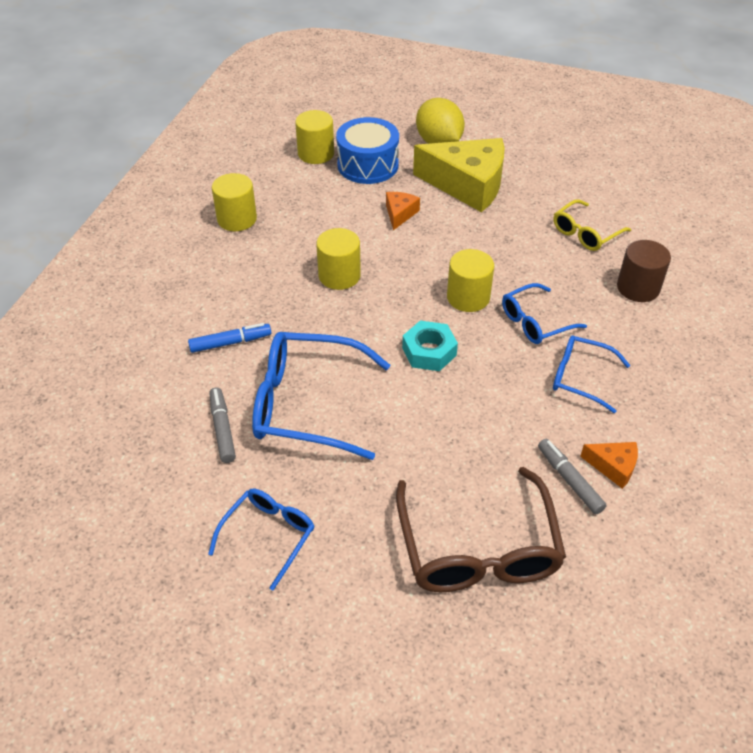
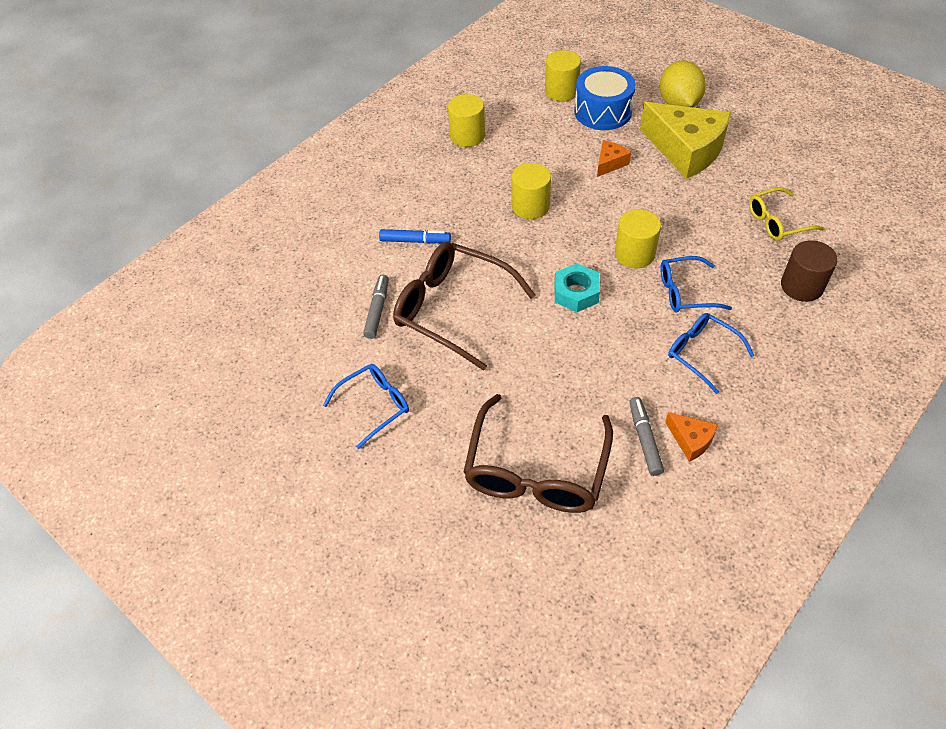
camera: 25 degrees right, 5 degrees up
(307, 404) = (452, 309): blue glasses -> brown glasses

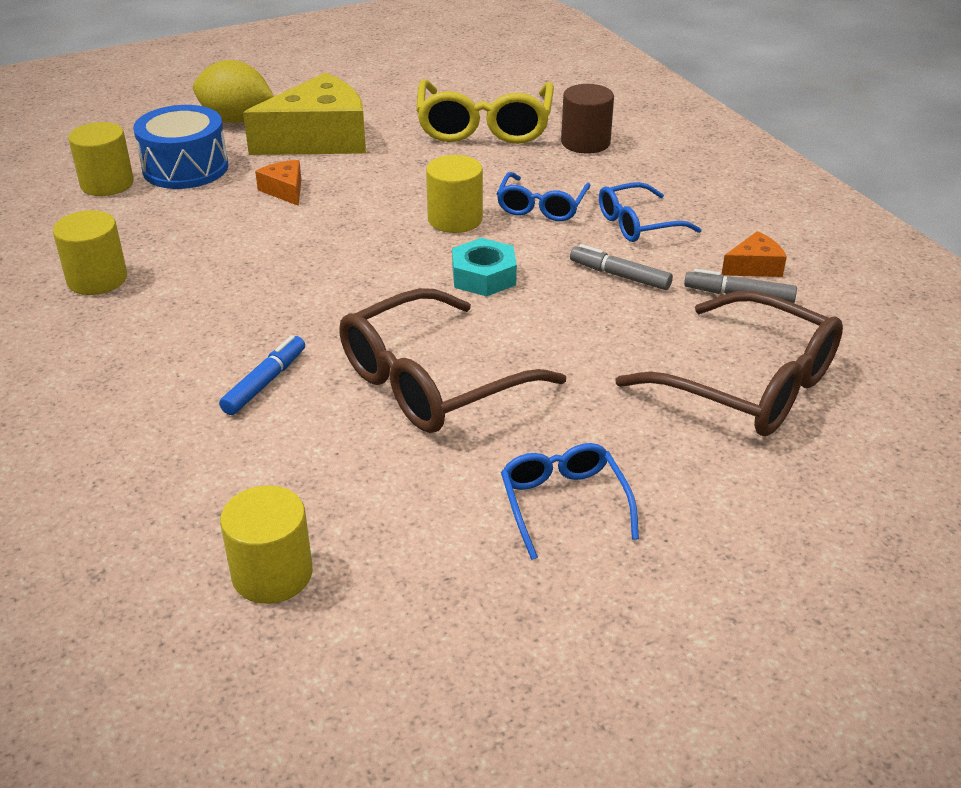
camera: 70 degrees left, 15 degrees down
(377, 310) = (375, 455): grey marker -> grey marker (619, 275)
(530, 206) = (299, 267): yellow cylinder -> yellow cylinder (272, 574)
(777, 222) = (484, 126): yellow glasses -> yellow glasses, size x1.76

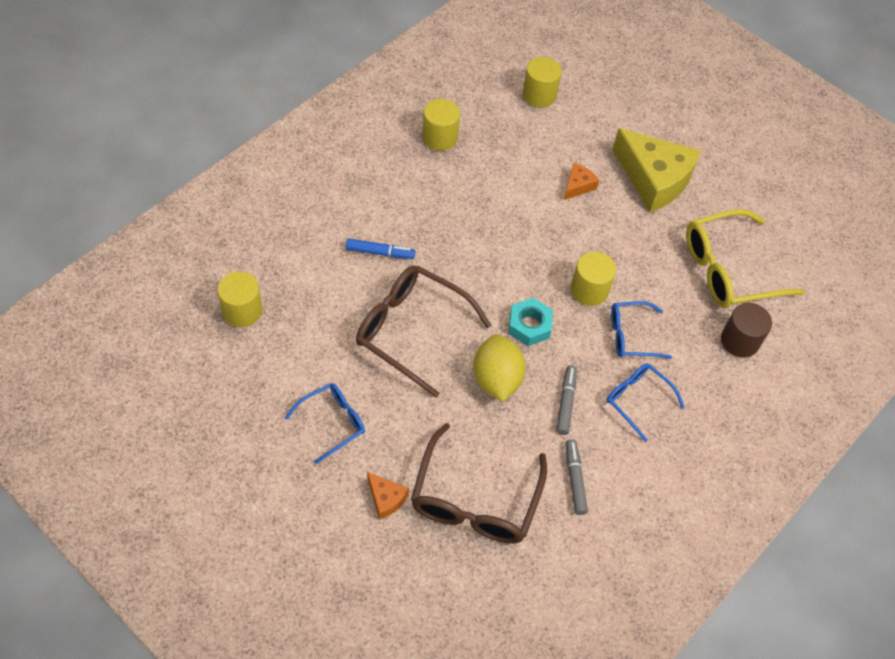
camera: 65 degrees right, 20 degrees up
(185, 168) = (578, 124): blue drum -> none
(236, 120) = (654, 124): yellow lemon -> yellow lemon (496, 379)
(754, 267) = (615, 484): orange cheese -> orange cheese (386, 499)

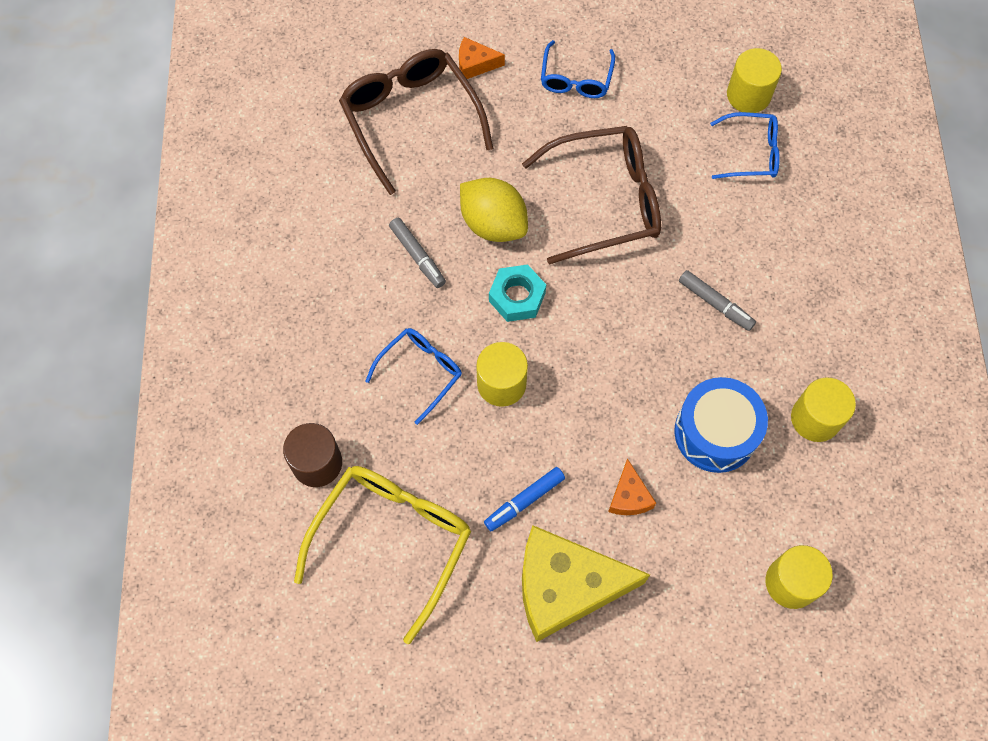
camera: 140 degrees right, 10 degrees up
(380, 252) = (714, 244): blue marker -> blue marker (524, 501)
(498, 173) = (715, 432): none -> blue drum
(575, 479) = (350, 200): grey marker -> grey marker (715, 303)
(637, 400) = (360, 314): blue glasses -> blue glasses (751, 153)

